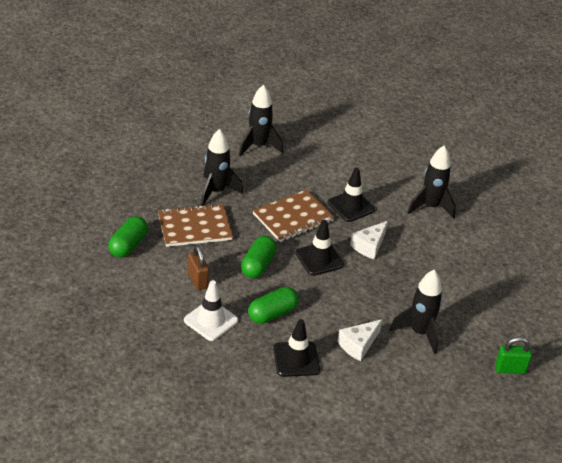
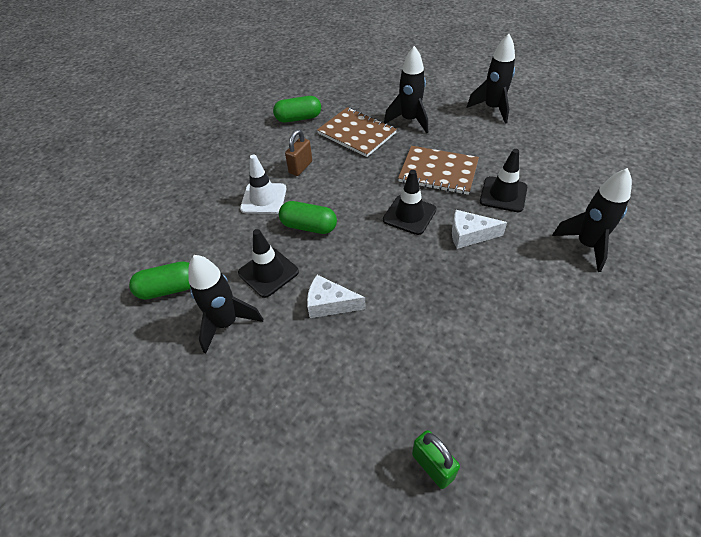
camera: 60 degrees right, 10 degrees up
(258, 265) = (356, 186): green capsule -> green capsule (169, 289)
(419, 332) = (397, 342): black rocket -> black rocket (226, 323)

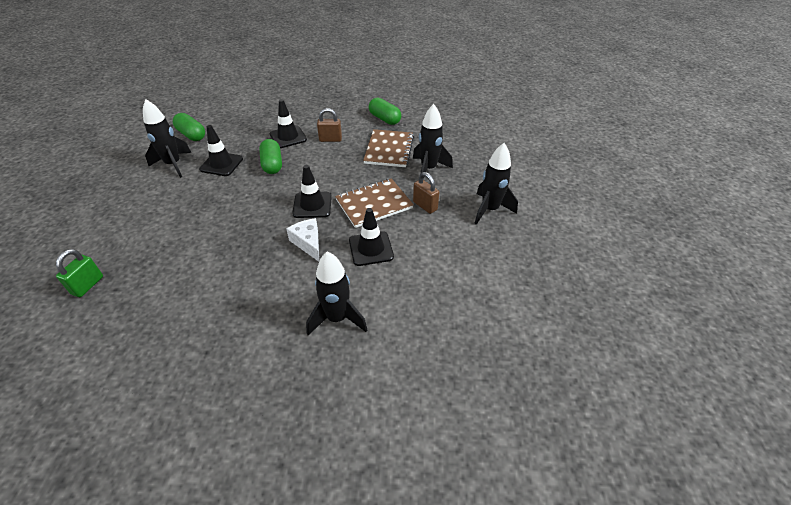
camera: 55 degrees right, 5 degrees down
(263, 198) = (288, 137): white traffic cone -> black traffic cone
(330, 304) = (205, 198): white cheese -> none
(438, 171) = (374, 204): brown notebook -> brown notebook turned 75 degrees clockwise
(463, 141) = (425, 206): none -> brown padlock

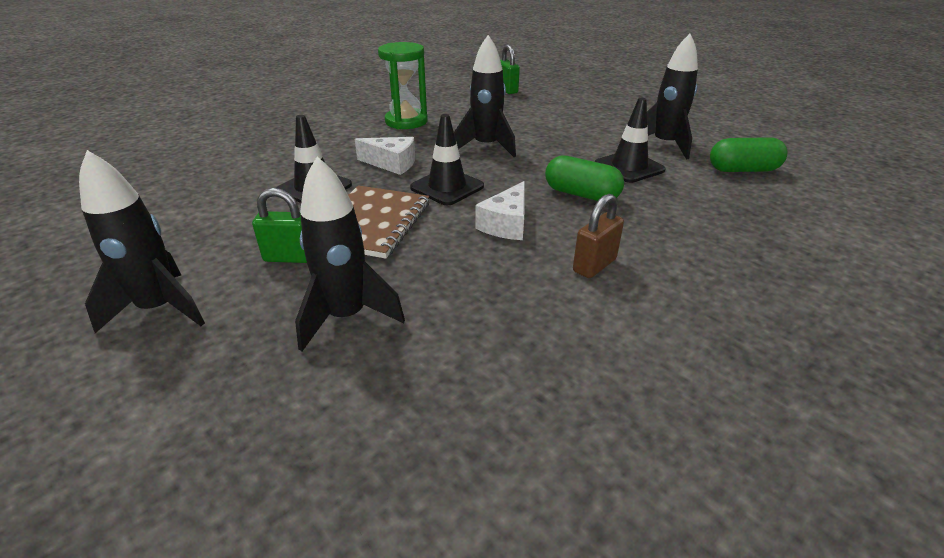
camera: 135 degrees right, 10 degrees down
(228, 290) = (406, 121): none -> green hourglass
(288, 137) = (653, 231): black traffic cone -> none
(326, 170) = (506, 224): none -> white cheese
(337, 318) = (286, 144): black rocket -> black rocket (486, 147)
(384, 119) = (603, 379): green capsule -> none
(389, 150) = (472, 309): brown notebook -> none
(425, 206) = (290, 257): brown padlock -> green padlock

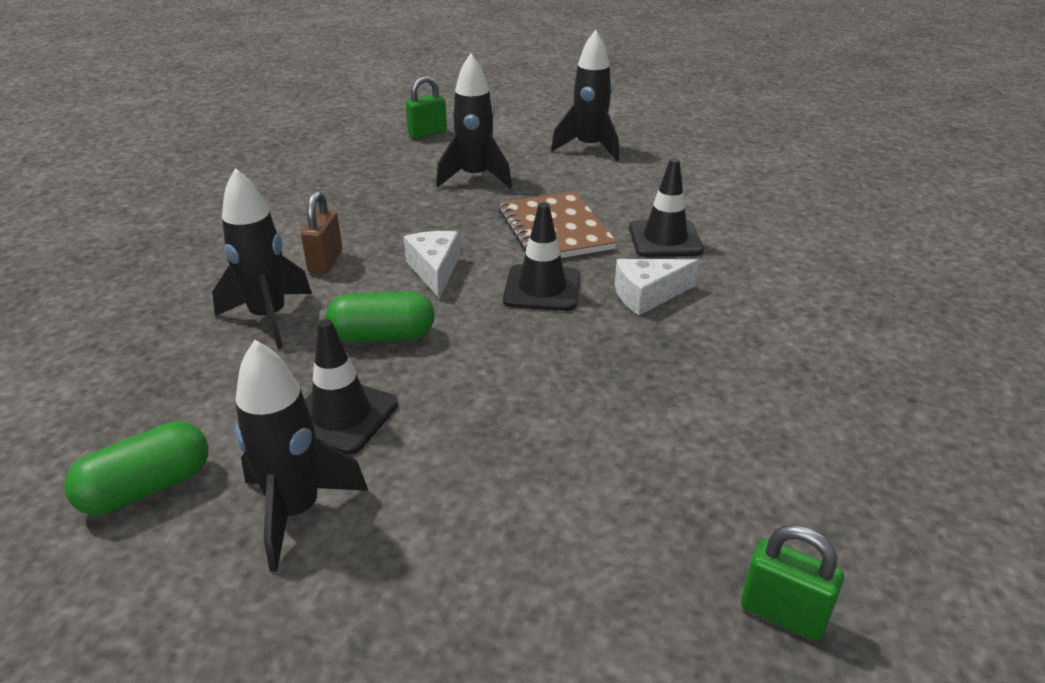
camera: 145 degrees right, 0 degrees up
(290, 257) = (570, 189): green padlock -> green padlock (427, 133)
(406, 121) = (770, 381): green hourglass -> none
(486, 147) = (579, 373): black rocket -> black rocket (269, 318)

